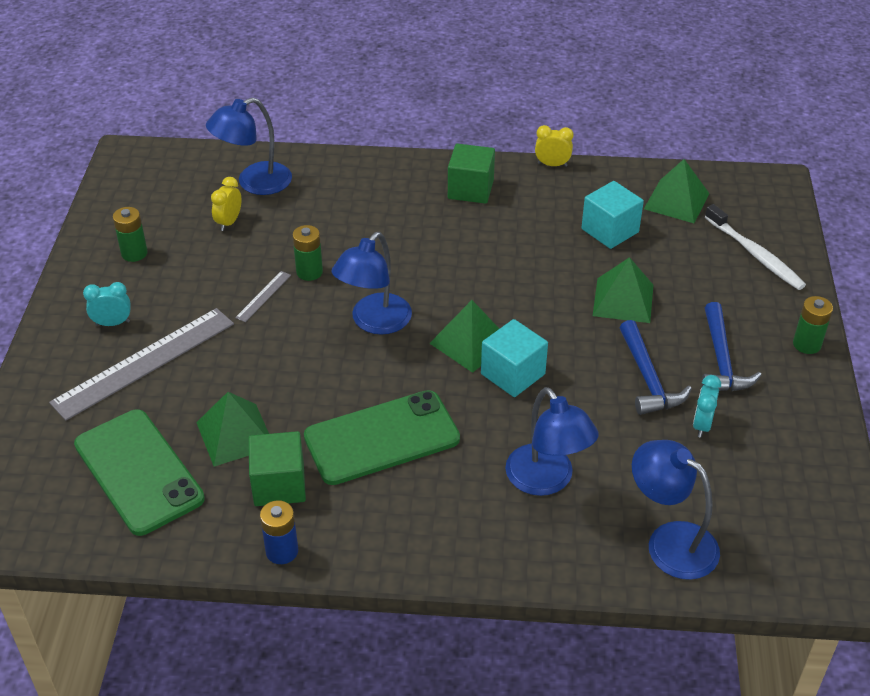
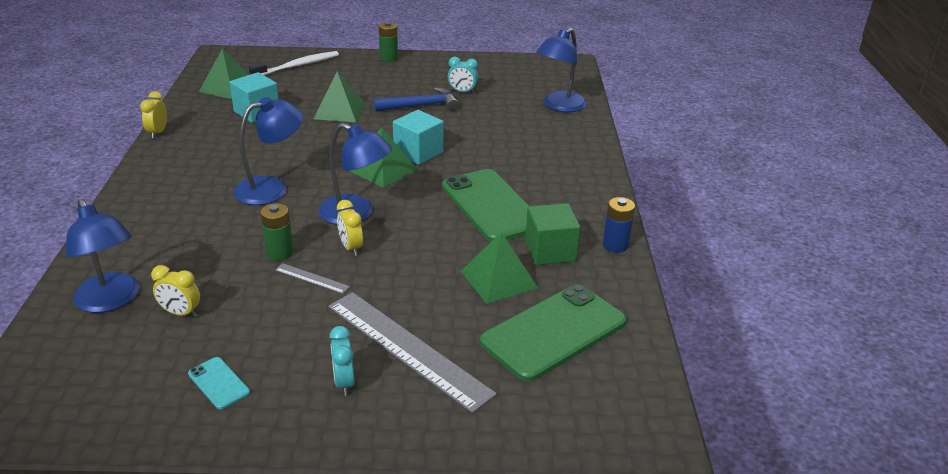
camera: 95 degrees left, 10 degrees down
(134, 253) = (218, 383): green battery -> turquoise phone
(310, 321) = (351, 248): none -> yellow clock
(470, 189) = (178, 170): green cube -> none
(547, 480) = (520, 142): blue lamp -> blue lamp (271, 188)
(721, 360) = (403, 83): blue hammer -> none

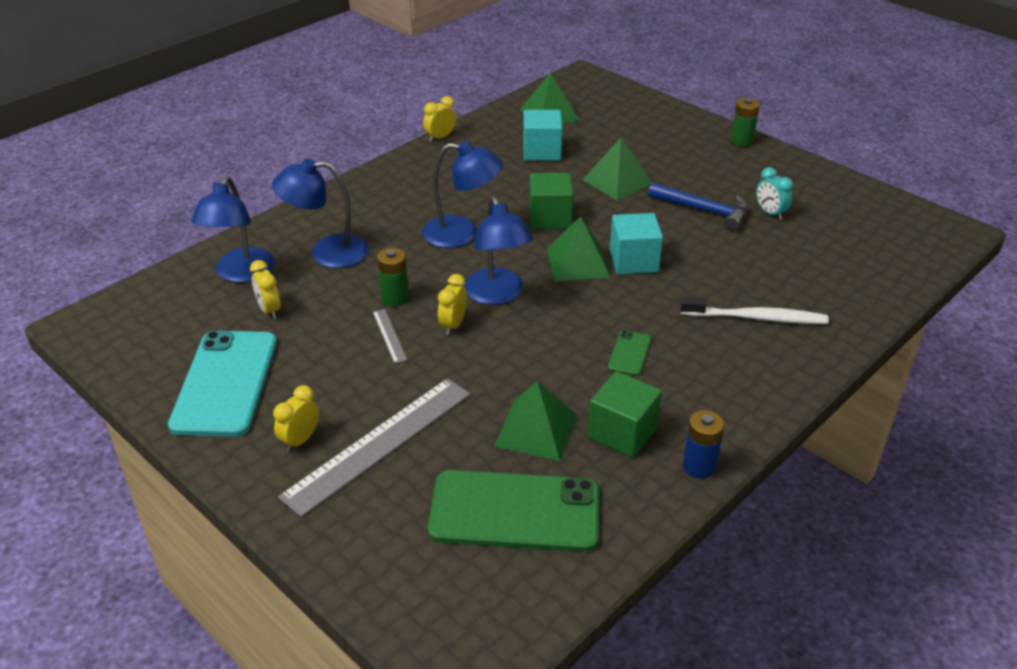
camera: 45 degrees right, 5 degrees up
(218, 383) = (225, 383): turquoise phone -> turquoise phone, size x2.29
(297, 66) = (638, 115): white toothbrush -> white toothbrush (756, 318)
(324, 151) = (550, 218): none -> green cube
(344, 382) = (300, 440): turquoise clock -> yellow clock
(407, 348) = (379, 443): grey ruler -> grey ruler turned 45 degrees clockwise
(491, 206) = (629, 353): green phone -> green phone, size x0.44
(559, 106) = (862, 278): blue lamp -> blue lamp (327, 253)

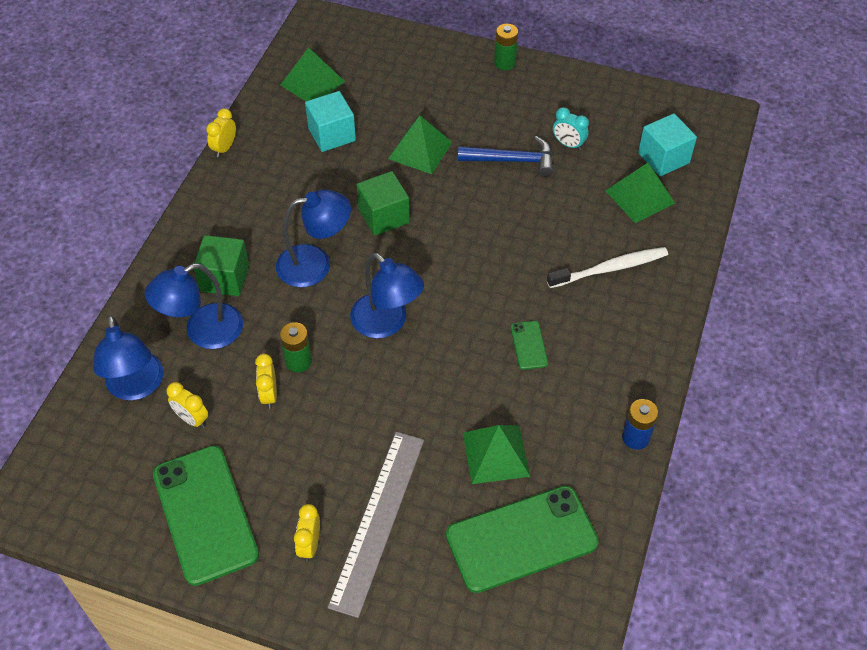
camera: 25 degrees left, 15 degrees up
(225, 383) = (205, 514): turquoise phone -> green phone
(389, 335) = (318, 405): grey ruler -> none
(453, 325) = (367, 372): yellow clock -> yellow clock (269, 395)
(577, 262) = (435, 261): green pyramid -> green pyramid (640, 197)
(622, 432) = (563, 428): green cube -> green cube (225, 278)
(633, 261) = (482, 241): turquoise cube -> turquoise cube (663, 158)

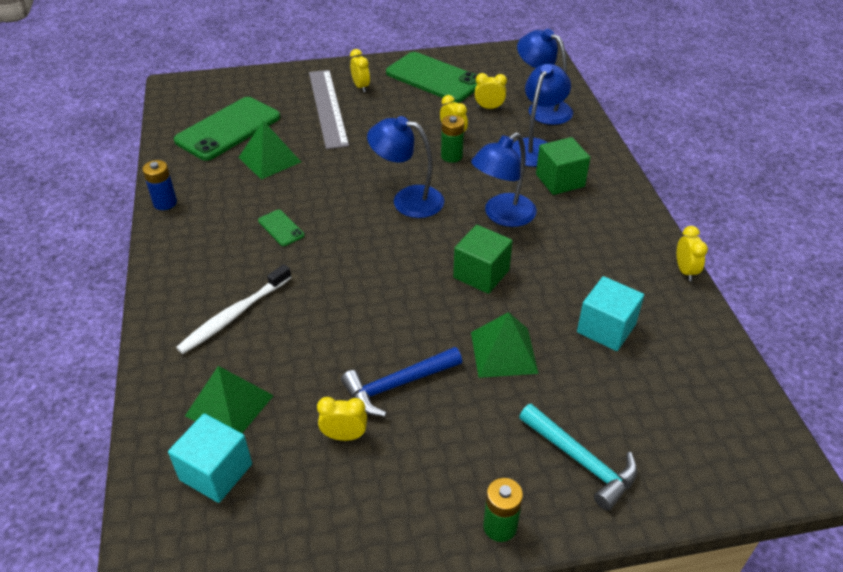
camera: 150 degrees right, 10 degrees down
(312, 83) = (690, 378): green pyramid -> none
(429, 72) = (581, 461): none -> turquoise hammer
(568, 144) = (344, 436): turquoise clock -> yellow clock

